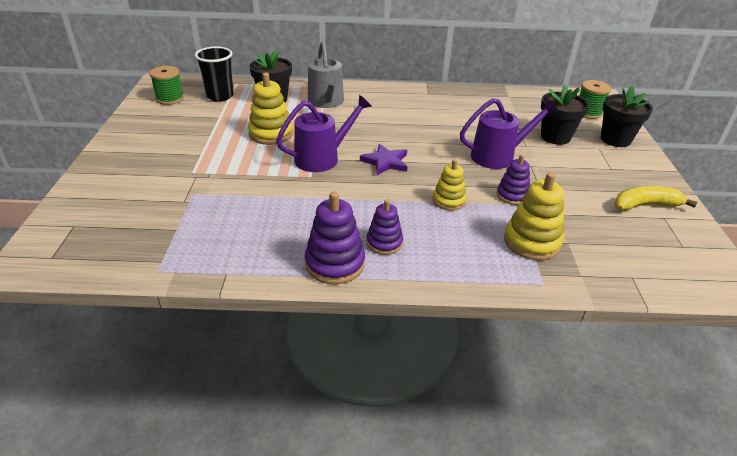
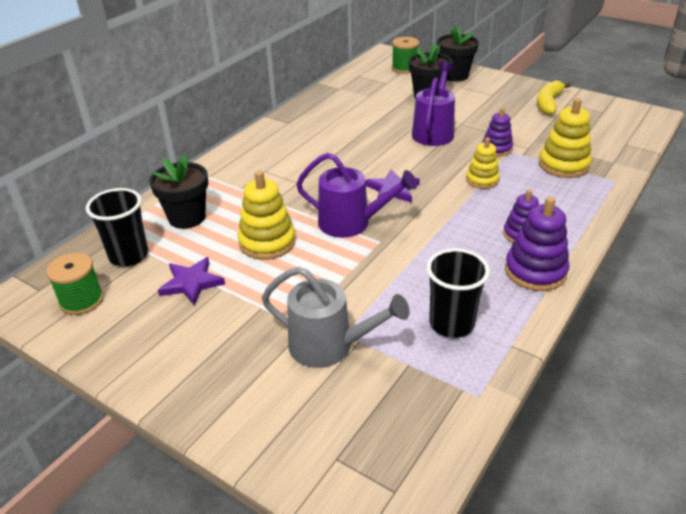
camera: 55 degrees left, 0 degrees up
(208, 123) = (191, 283): none -> purple star
(233, 236) = (451, 324): none -> black cup
(323, 158) = (352, 223): purple watering can -> purple watering can turned 105 degrees clockwise
(326, 102) = (237, 185): grey watering can -> grey watering can (330, 346)

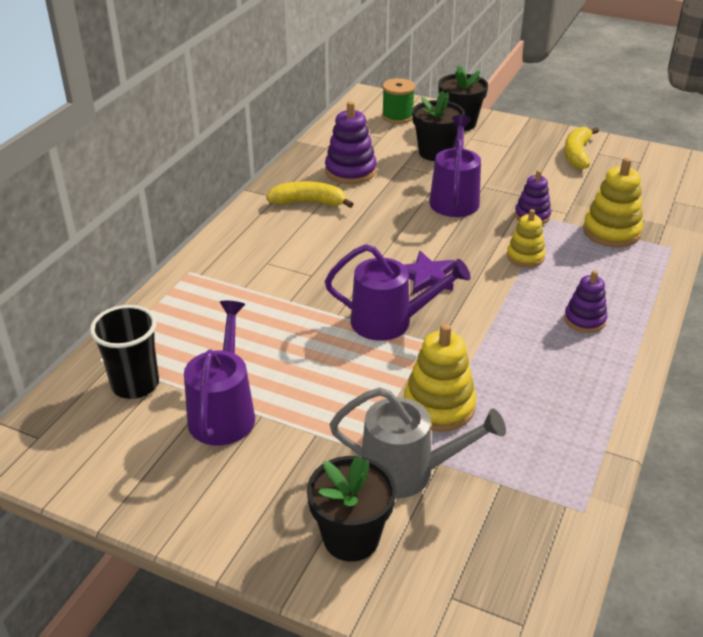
camera: 10 degrees left, 0 degrees up
(81, 300) = (96, 446): green spool -> none
(187, 217) = (191, 330): black flower pot -> black flower pot (351, 538)
(191, 283) = (224, 412): purple star -> purple watering can
(267, 242) = (298, 353): yellow stacking toy -> yellow stacking toy (439, 406)
(313, 128) = (309, 202): none -> yellow banana
(451, 324) = (535, 432): black cup -> none
(535, 271) = (610, 363): purple stacking toy -> purple stacking toy (350, 171)

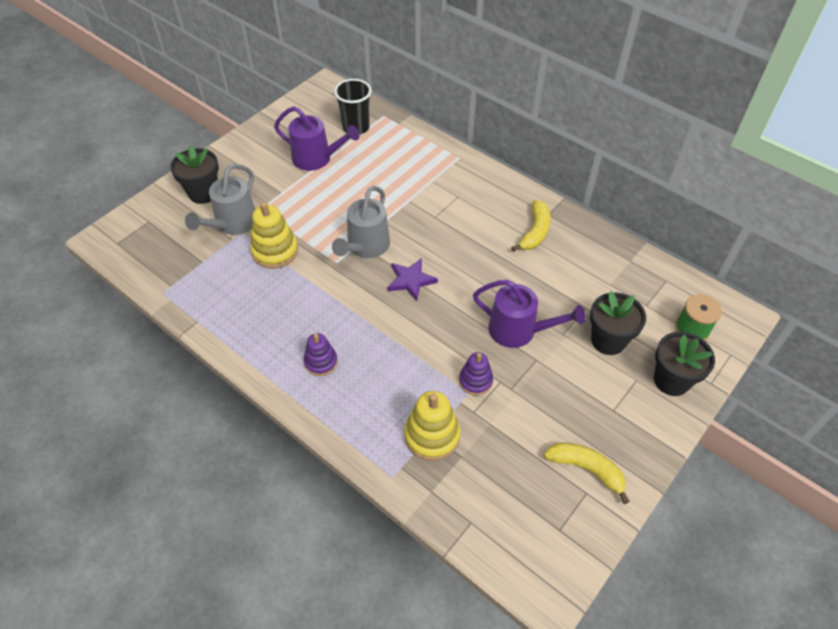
camera: 105 degrees right, 15 degrees up
(350, 171) = (582, 268): purple stacking toy -> none
(390, 322) = (365, 247): purple watering can -> grey watering can
(525, 256) = (415, 353): yellow stacking toy -> none

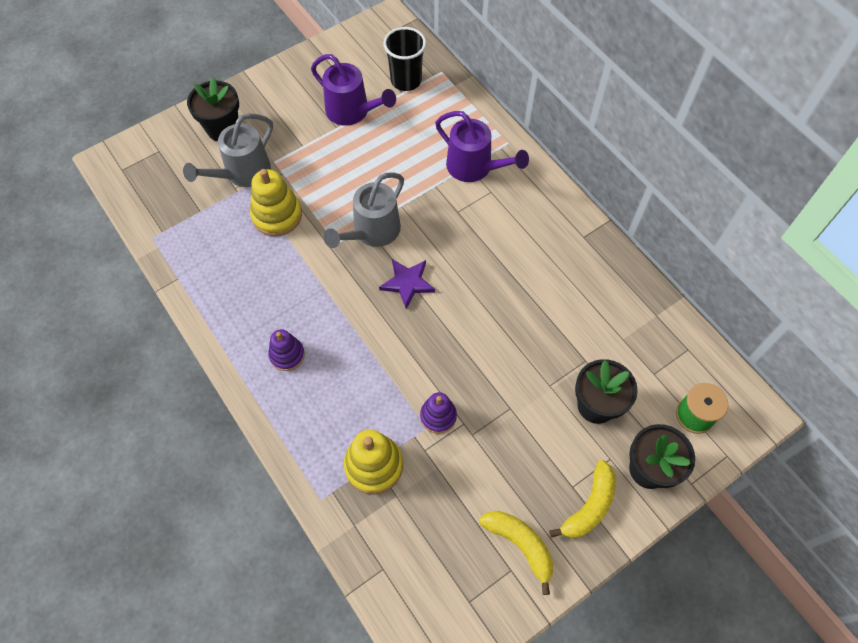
camera: 15 degrees right, 10 degrees up
(519, 331) = (503, 370): purple watering can -> purple watering can (475, 167)
(535, 232) = (561, 255): yellow banana -> yellow banana (589, 506)

